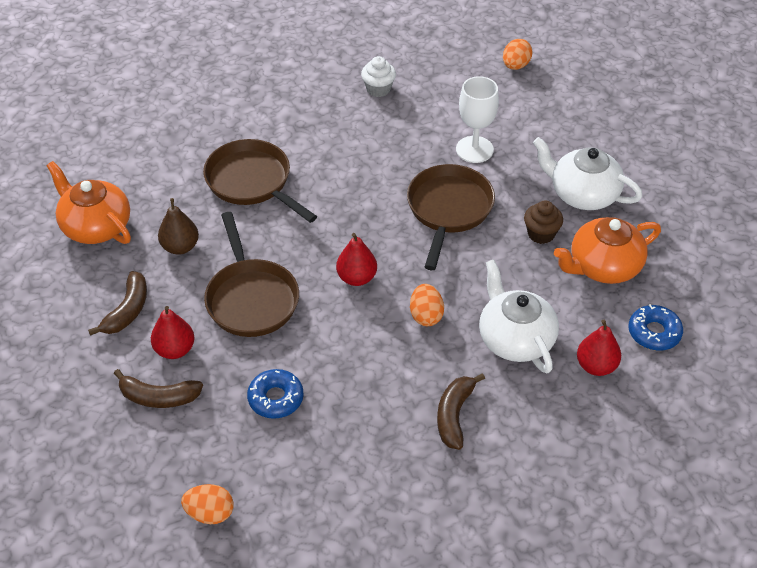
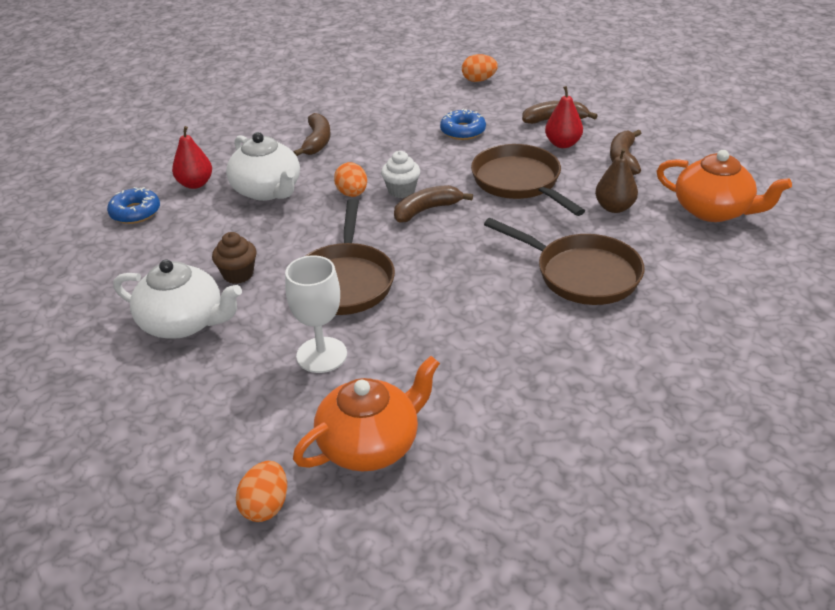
camera: 170 degrees right, 10 degrees down
(356, 278) = (426, 210): red pear -> brown banana
(378, 89) = (478, 422): white cupcake -> white cupcake (401, 190)
(603, 266) = (173, 255): orange teapot -> orange teapot (370, 444)

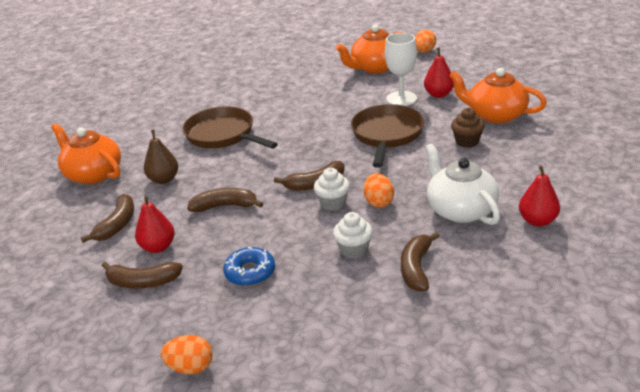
camera: 170 degrees left, 5 degrees down
(135, 212) = (582, 193): blue donut -> none
(183, 322) = (495, 115): white teapot -> orange teapot
(259, 366) = (439, 94): none -> red pear
(373, 152) = (354, 249): none -> white cupcake
(519, 182) = (225, 206): brown pan -> brown banana

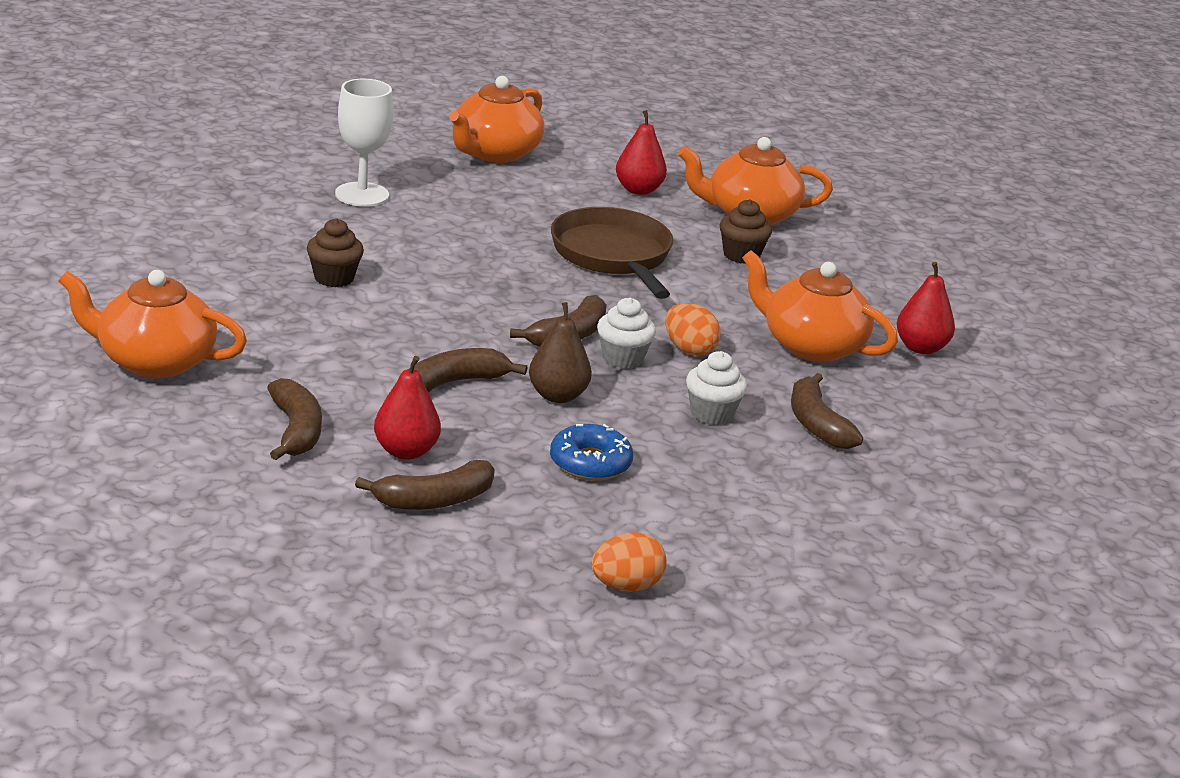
camera: 35 degrees left, 5 degrees down
(164, 179) = (302, 356): brown pear -> brown pear (557, 396)
(223, 135) = (334, 278): brown pan -> brown cupcake
(401, 99) = (585, 200): white goblet -> white goblet (362, 195)
(424, 51) = (553, 123): orange egg -> none
(460, 210) = (811, 346): white teapot -> orange teapot

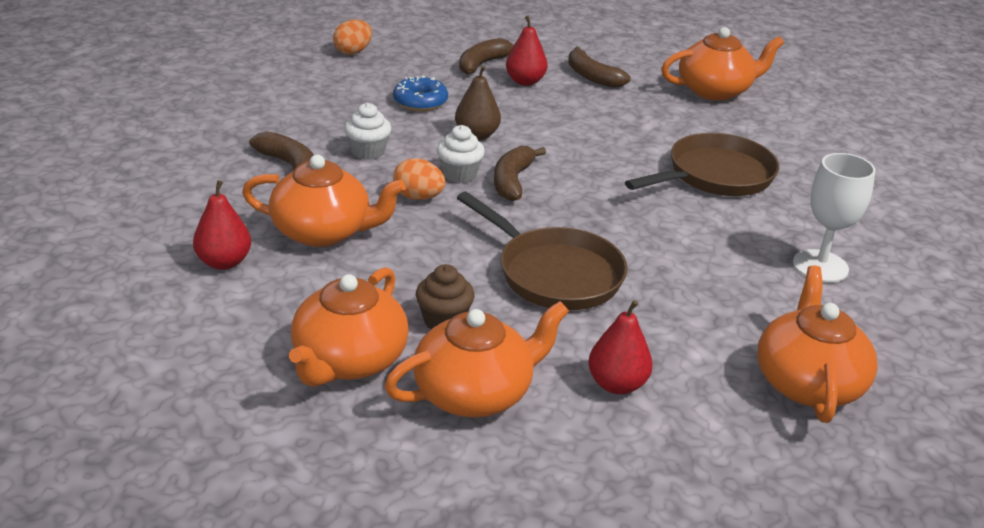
camera: 155 degrees right, 5 degrees up
(334, 278) = (715, 176): brown cupcake -> brown pan
(455, 382) = (546, 126): brown banana -> none
(836, 255) = (349, 361): none -> orange teapot

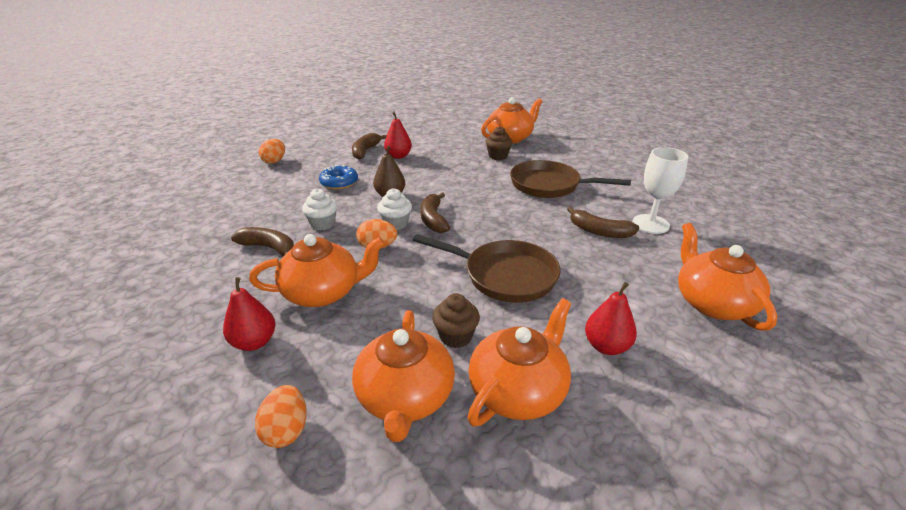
camera: 20 degrees left, 0 degrees up
(216, 351) = (286, 430): none -> orange egg
(592, 77) = (436, 145): brown banana -> brown banana (599, 231)
(672, 115) = (498, 156): none -> brown cupcake
(715, 176) = (549, 185): brown pan -> brown pan turned 105 degrees counterclockwise

